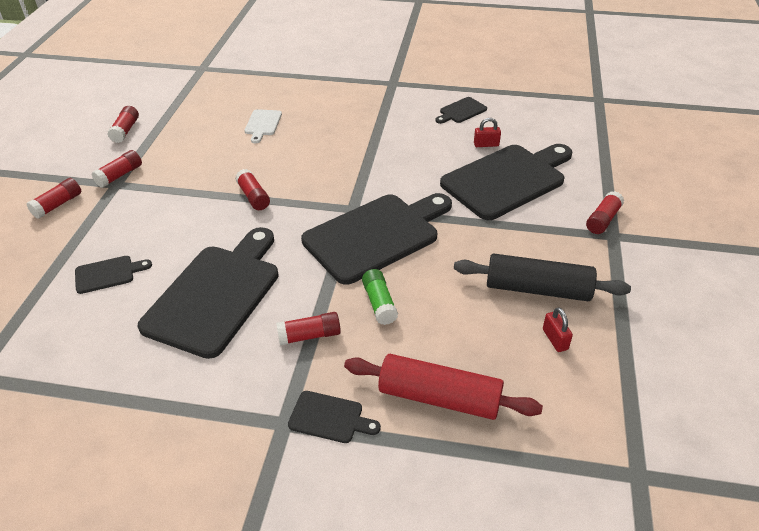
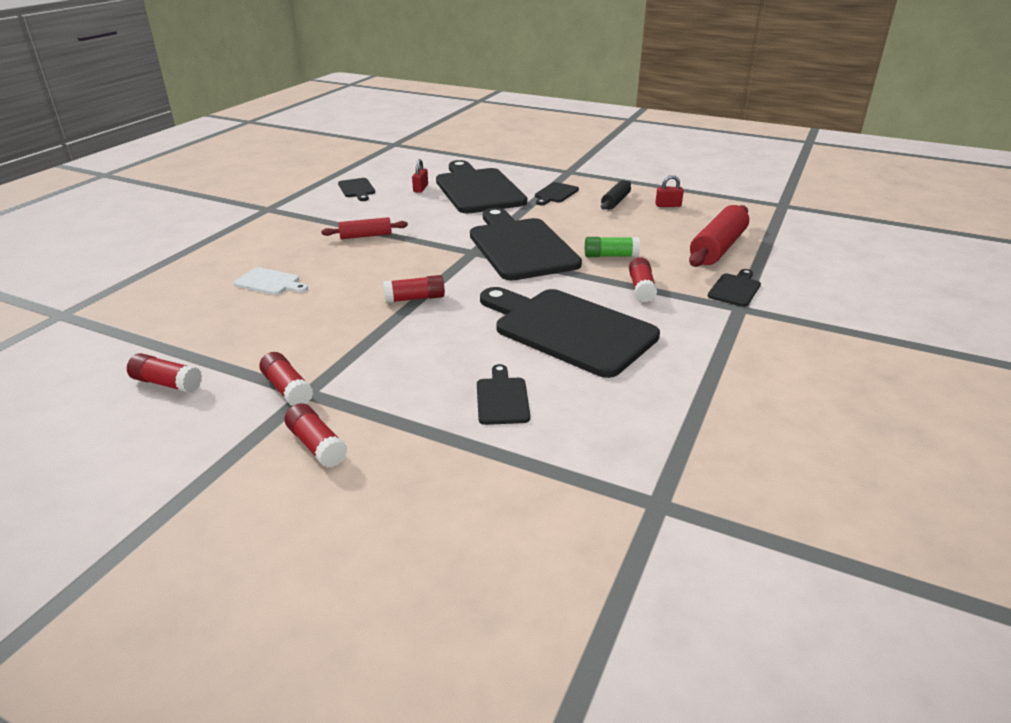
camera: 75 degrees left, 10 degrees down
(361, 143) = (365, 236): none -> red rolling pin
(531, 236) = (555, 194): none -> black cutting board
(537, 289) = (615, 202): black rolling pin -> black rolling pin, size x0.57
(603, 220) = (549, 171): red glue stick -> none

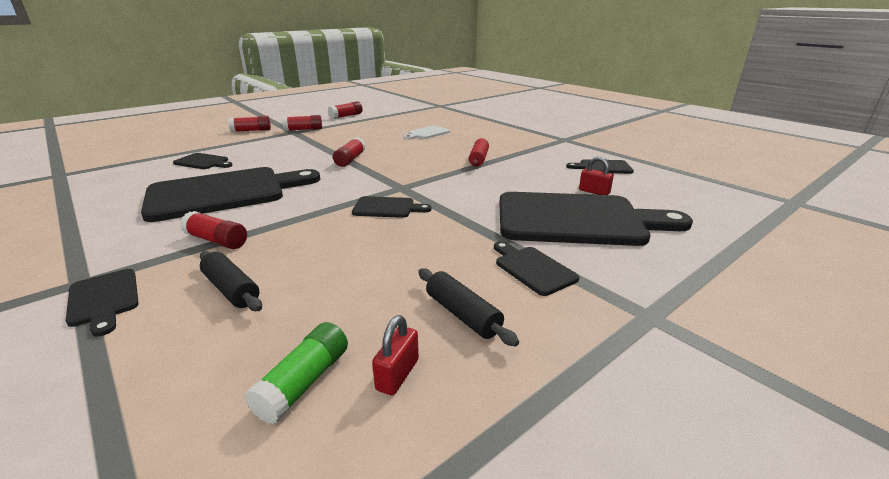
camera: 115 degrees right, 5 degrees down
(520, 246) = (387, 208): black cutting board -> black cutting board, size x0.44
(610, 256) = (301, 247): green glue stick -> green glue stick (304, 382)
(675, 258) = (231, 289): none -> black rolling pin
(717, 248) = (192, 345): red rolling pin -> none

